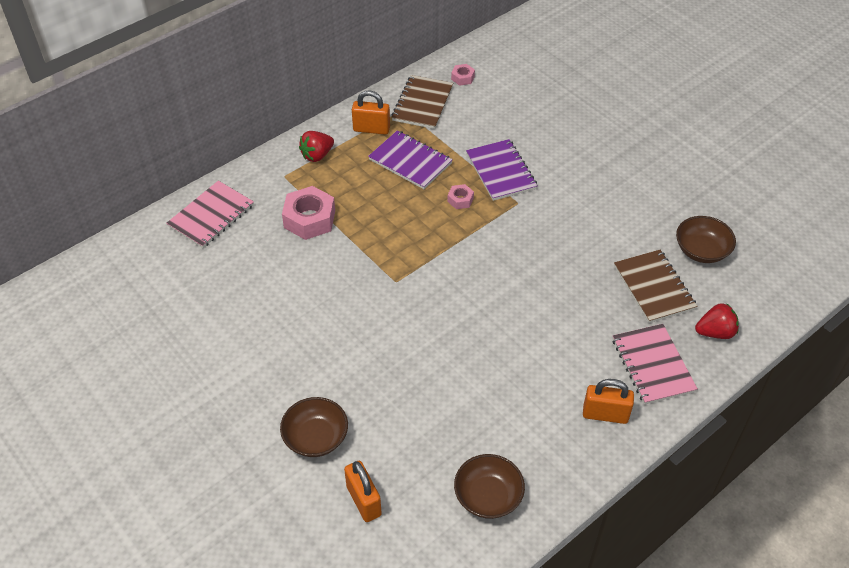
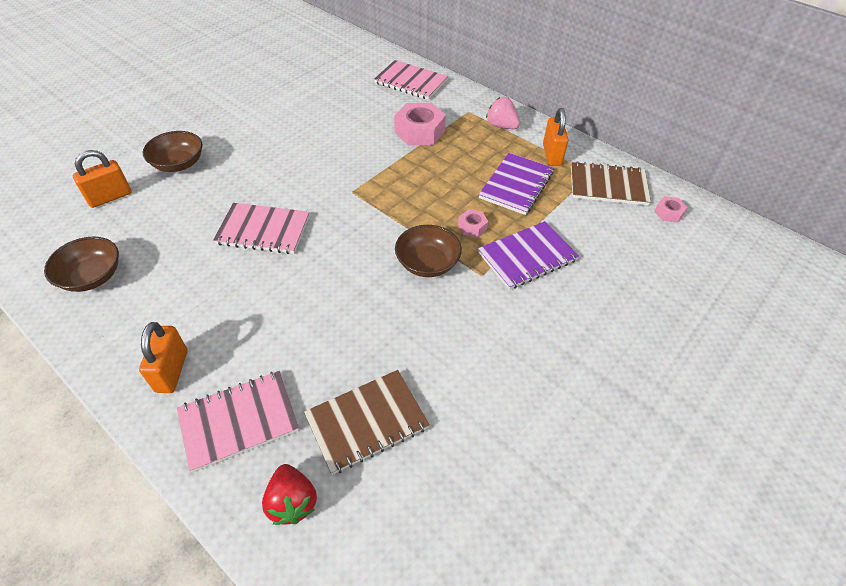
camera: 80 degrees right, 0 degrees up
(317, 155) = (501, 126): red strawberry -> pink strawberry
(441, 353) = (263, 230): none -> pink notebook
(701, 250) = (444, 486): brown bowl -> brown bowl (427, 263)

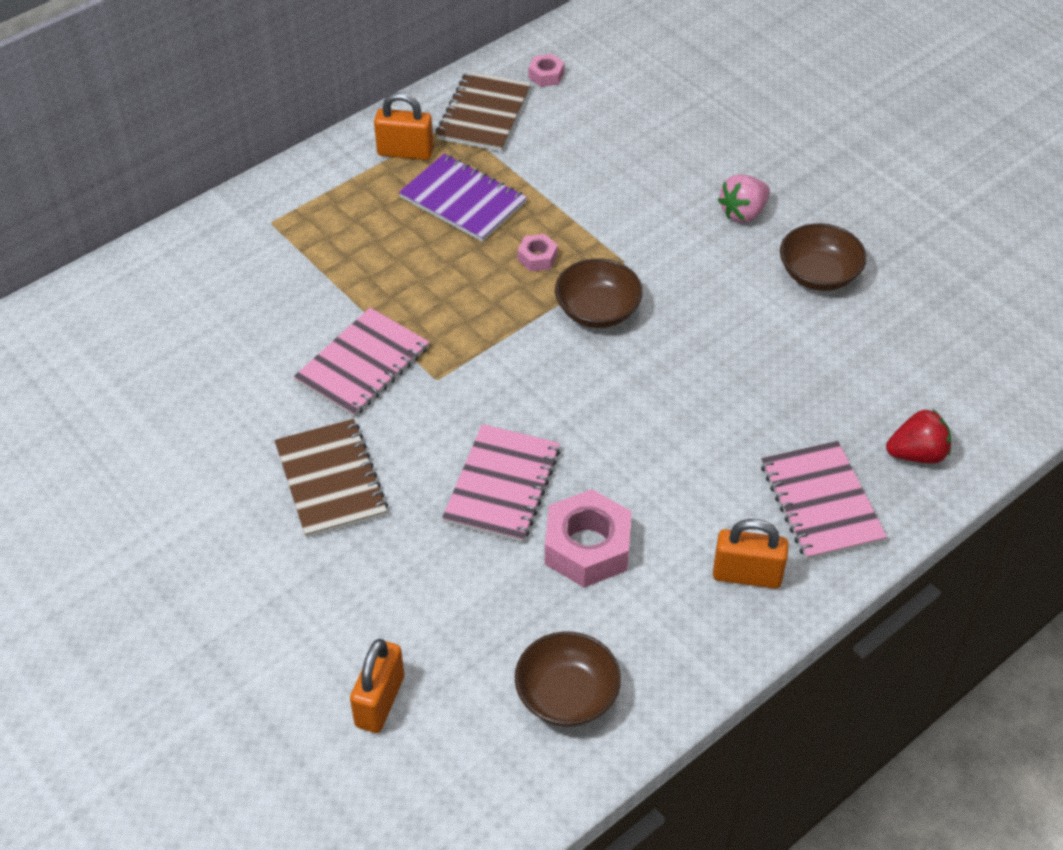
camera: 80 degrees left, 0 degrees up
(110, 197) = (380, 701): orange padlock -> orange padlock turned 45 degrees clockwise
(179, 164) = (310, 609): brown bowl -> brown bowl (818, 274)
(366, 421) = (826, 388): brown notebook -> brown notebook (330, 480)
(411, 82) = (159, 281): pink notebook -> pink notebook (362, 365)
(419, 131) = (308, 286): pink nut -> pink nut (587, 547)
(501, 126) = (322, 191): pink strawberry -> pink strawberry (743, 213)
(527, 256) = (600, 215): purple notebook -> none

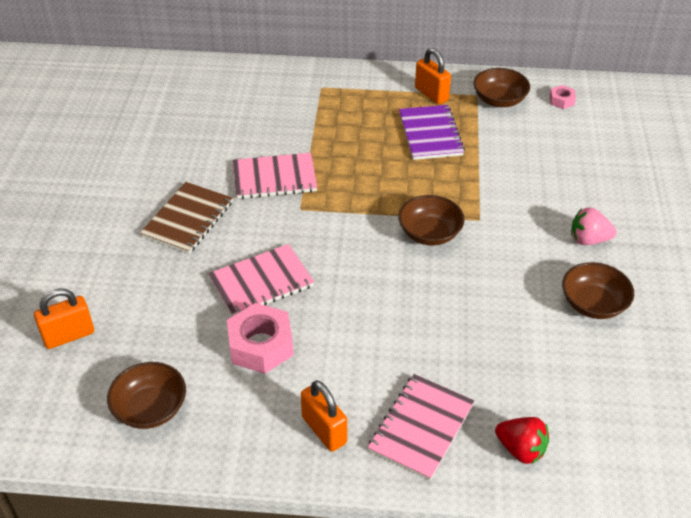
camera: 45 degrees right, 5 degrees down
(484, 114) = (499, 100): brown notebook -> brown bowl
(537, 257) = (432, 186): pink nut -> none

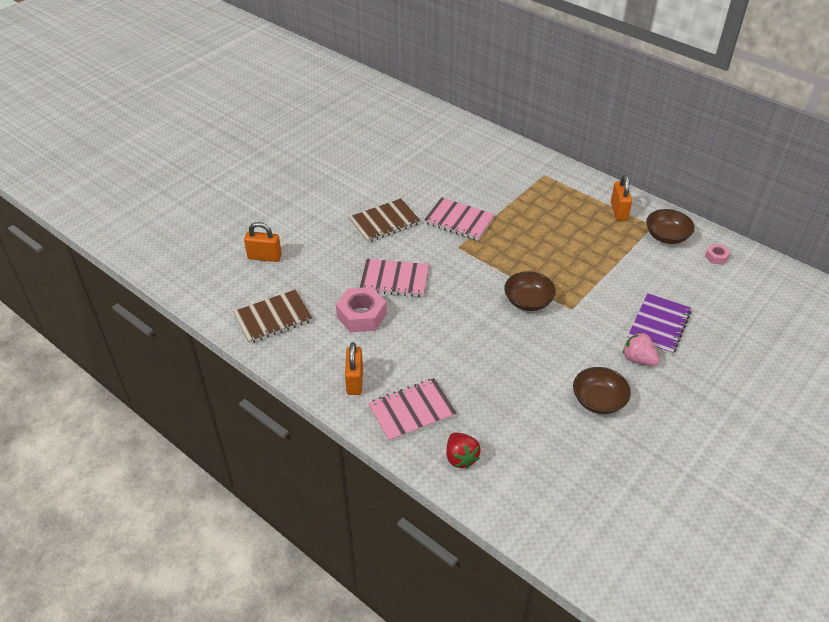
camera: 35 degrees right, 0 degrees up
(150, 408) = (273, 318): brown bowl -> brown notebook
(430, 134) = (591, 238): purple notebook -> purple notebook (658, 325)

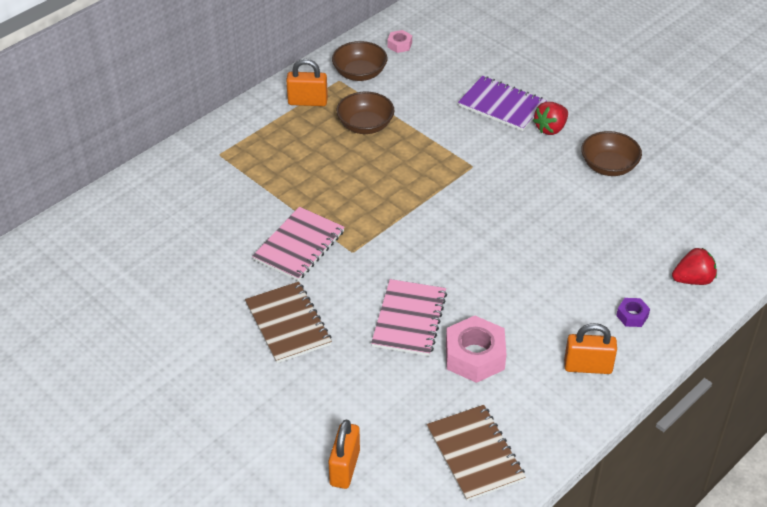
camera: 85 degrees left, 0 degrees up
(412, 411) = (632, 316): pink notebook -> purple nut
(528, 301) = (458, 199): brown bowl -> brown bowl (365, 125)
(638, 359) = (550, 128): pink strawberry -> red strawberry

